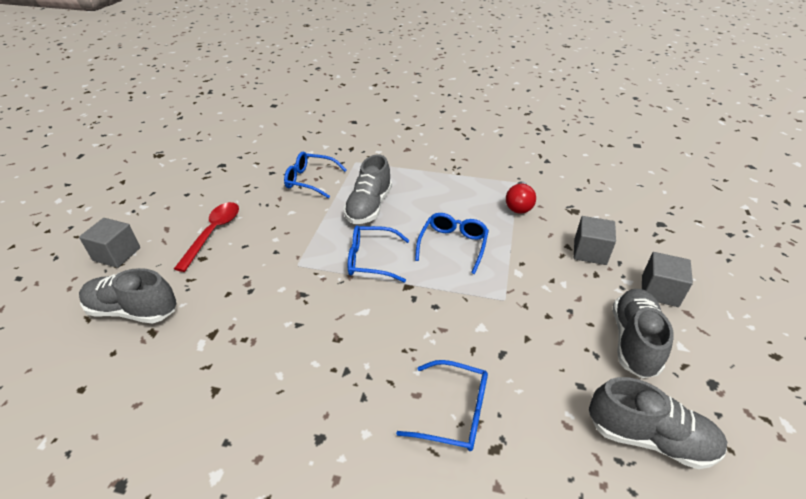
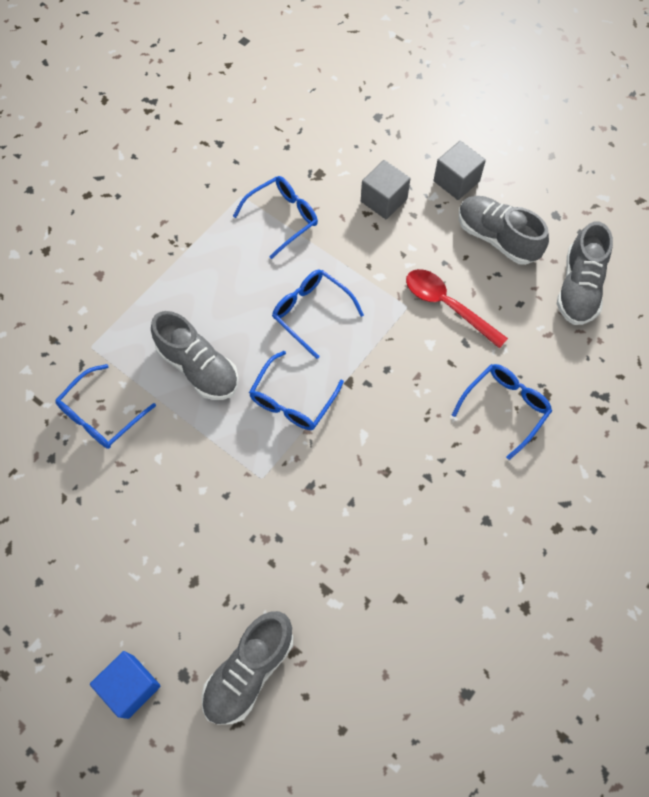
camera: 65 degrees left, 25 degrees up
(117, 254) = (130, 686): grey cube -> blue cube
(213, 233) = (150, 560): red spoon -> red spoon (447, 305)
(519, 206) = (282, 218): red light bulb -> blue glasses
(649, 437) = (578, 288): grey shoe -> grey shoe turned 150 degrees clockwise

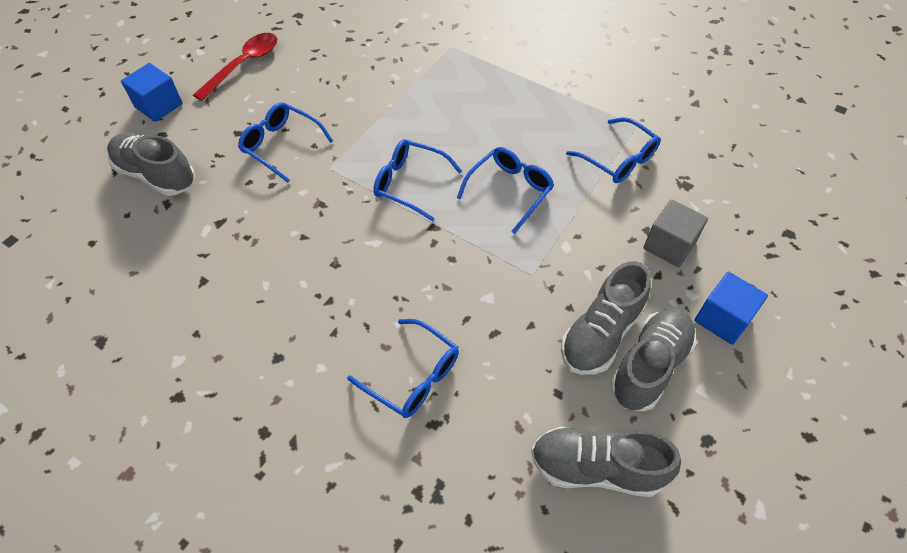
camera: 85 degrees right, 10 degrees down
(101, 415) = (387, 60): blue glasses -> blue glasses (281, 145)
(198, 367) = (438, 114): grey shoe -> grey shoe (601, 334)
(447, 305) = (540, 313): red spoon -> red spoon (244, 65)
(456, 181) = (722, 319): grey cube -> blue cube

